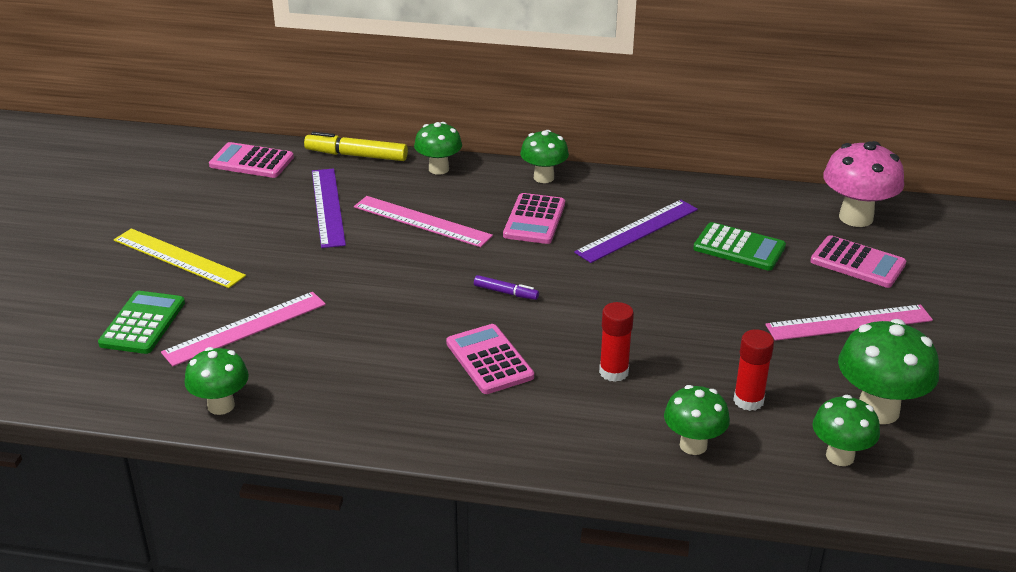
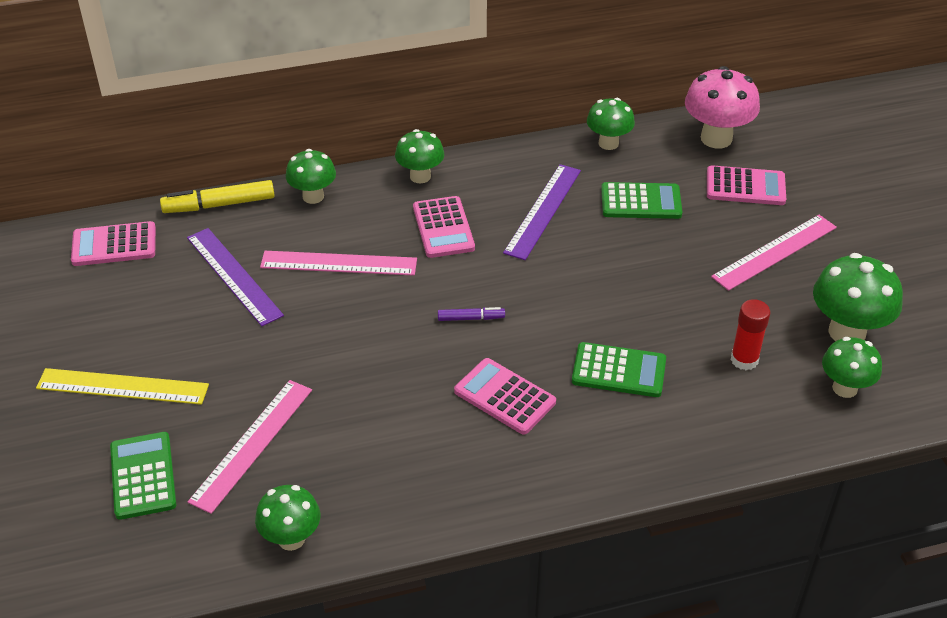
camera: 25 degrees left, 10 degrees up
(613, 372) = (619, 371): red glue stick -> green calculator
(693, 445) = (728, 421): green mushroom -> green mushroom (608, 143)

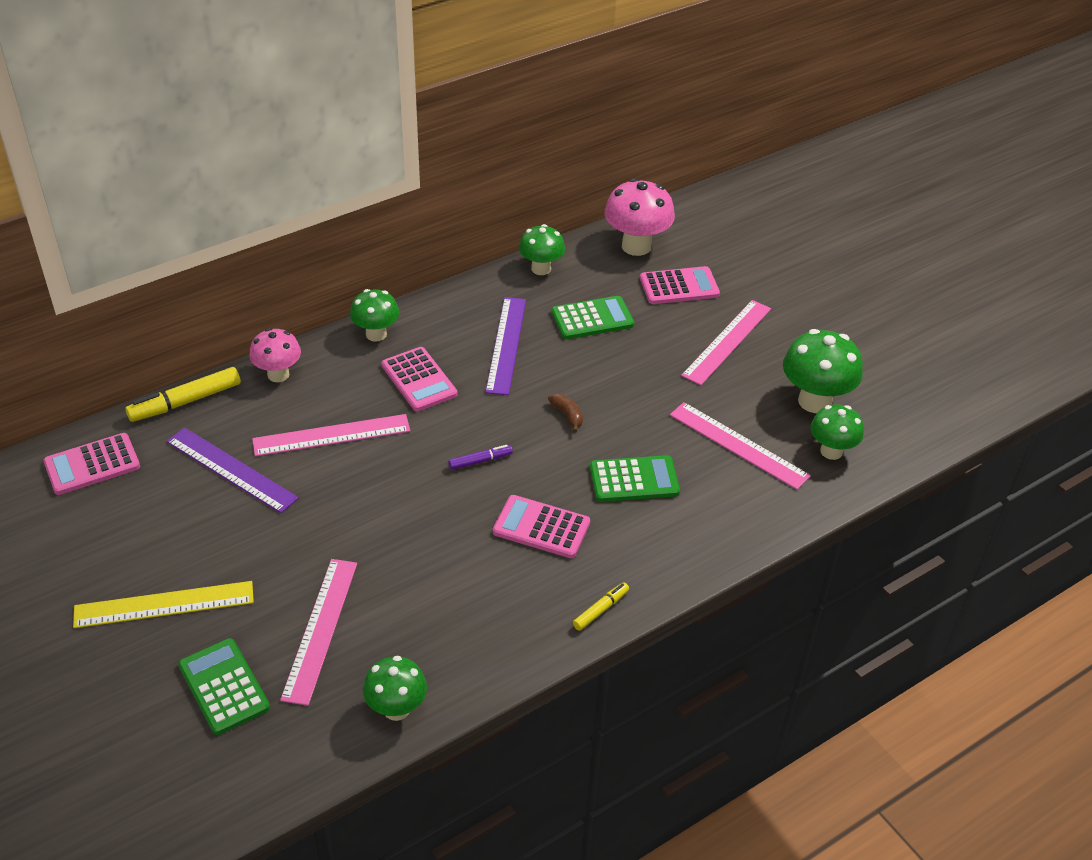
camera: 20 degrees left, 0 degrees up
(313, 196) = (278, 374): green mushroom -> pink mushroom
(531, 493) = (600, 610): none -> yellow marker
(576, 292) = (567, 415): none -> brown banana
(744, 360) = (738, 445): red glue stick -> pink ruler

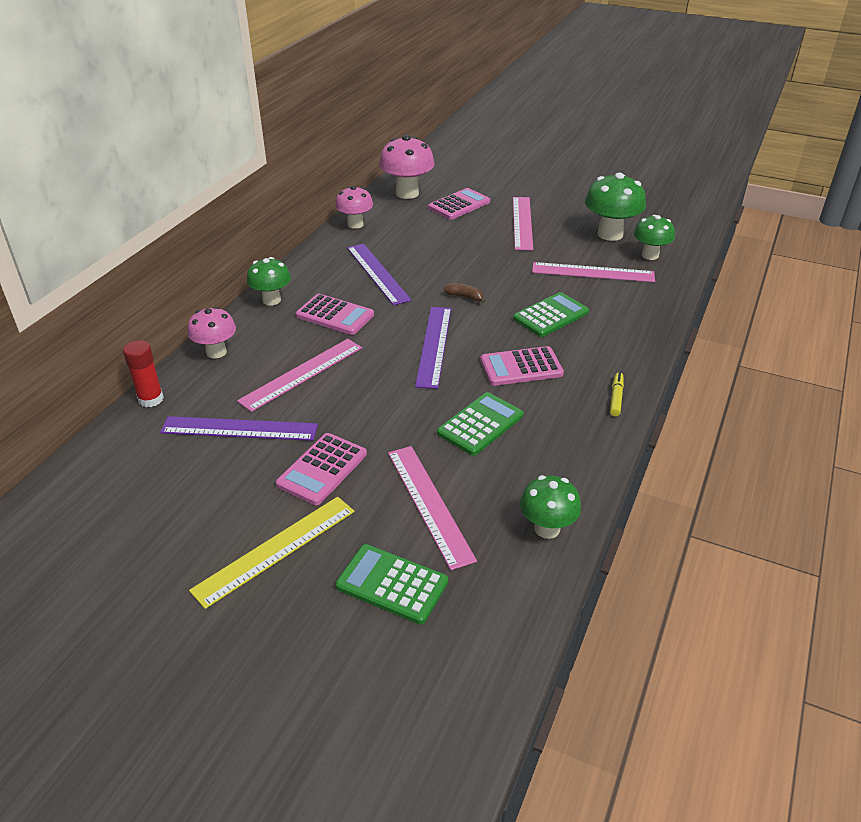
camera: 30 degrees left, 5 degrees down
(92, 465) = (103, 477): pink calculator -> pink calculator (322, 469)
(185, 402) = (151, 399): yellow marker -> red glue stick
(480, 461) = (434, 346): purple marker -> purple ruler
(541, 269) = (355, 224): green mushroom -> pink mushroom
(592, 319) = (421, 239): green calculator -> green calculator (480, 424)

